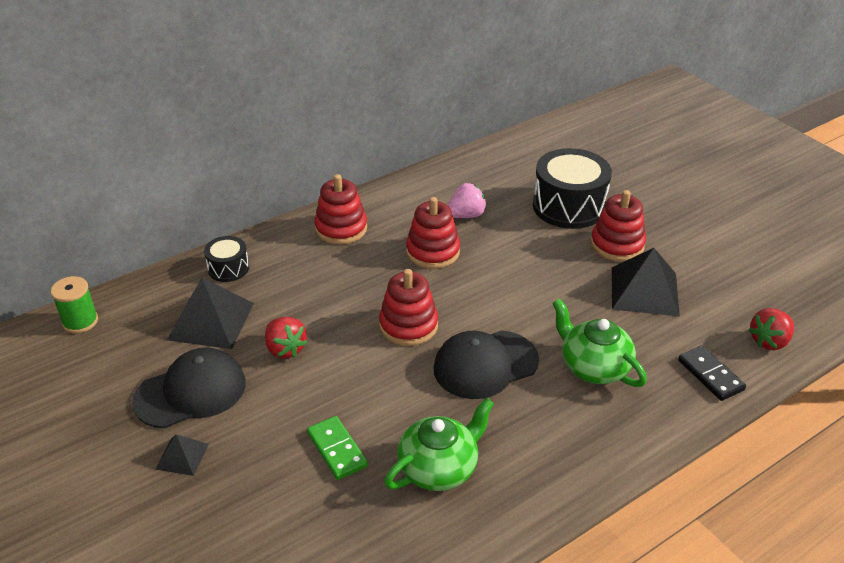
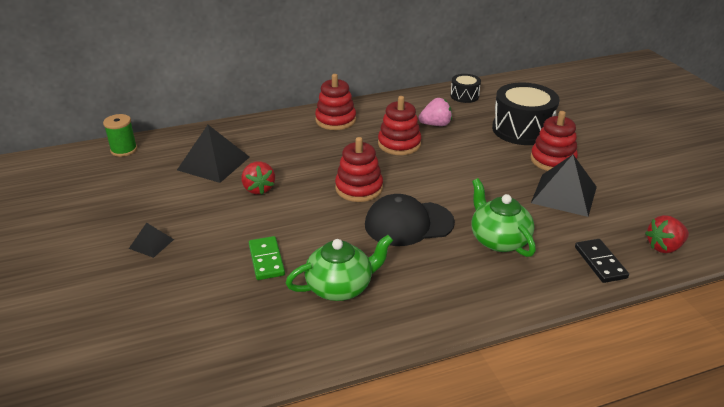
camera: 15 degrees right, 5 degrees down
(191, 392) = (178, 204): black cap -> none
(228, 268) = (242, 133): black drum -> black drum (464, 96)

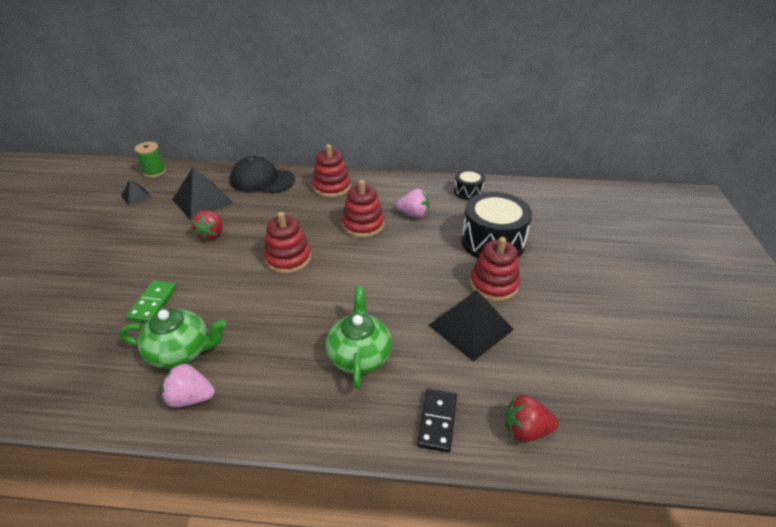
camera: 25 degrees right, 5 degrees up
(151, 244) = (92, 259): black pyramid -> black pyramid (136, 196)
(390, 315) = (191, 398): none -> pink strawberry
(408, 224) = (295, 308): black cap -> black cap (262, 180)

